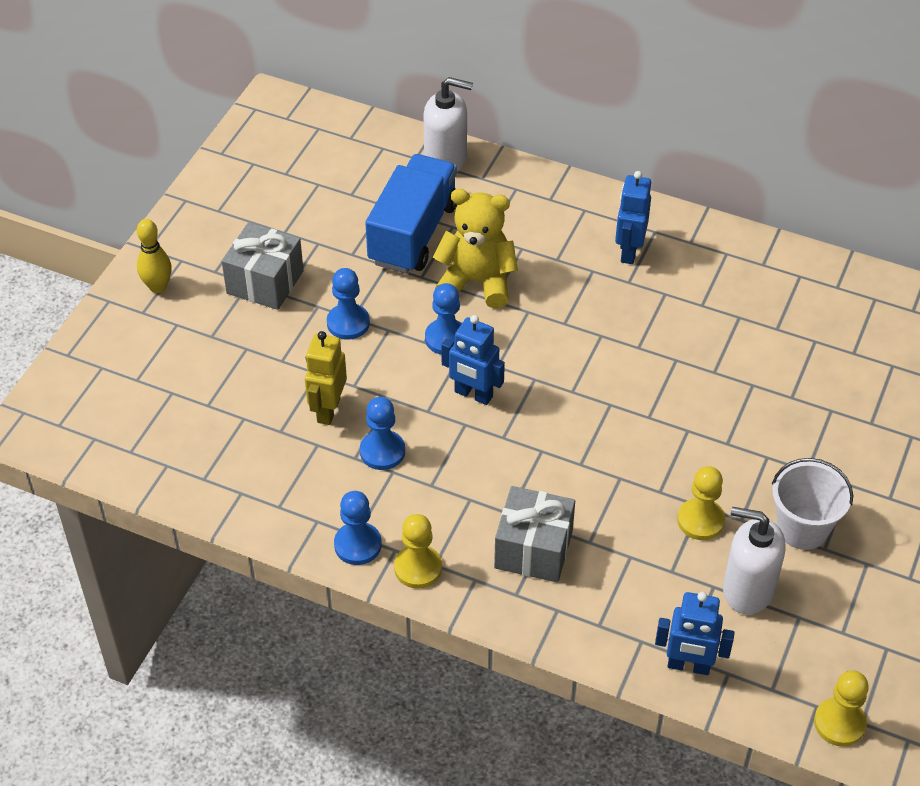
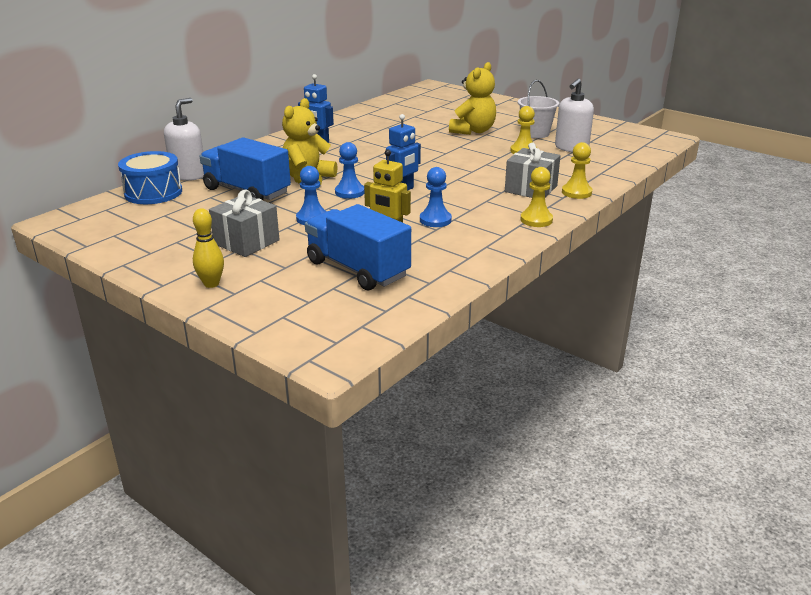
camera: 75 degrees left, 20 degrees down
(220, 403) = (357, 269): none -> blue truck
(357, 545) = (512, 235): blue pawn -> none
(379, 149) = (153, 192): none -> blue drum
(688, 666) = (618, 165): blue robot -> none
(773, 436) = (473, 131): none -> yellow teddy bear
(839, 723) = (654, 142): yellow pawn -> yellow pawn (576, 192)

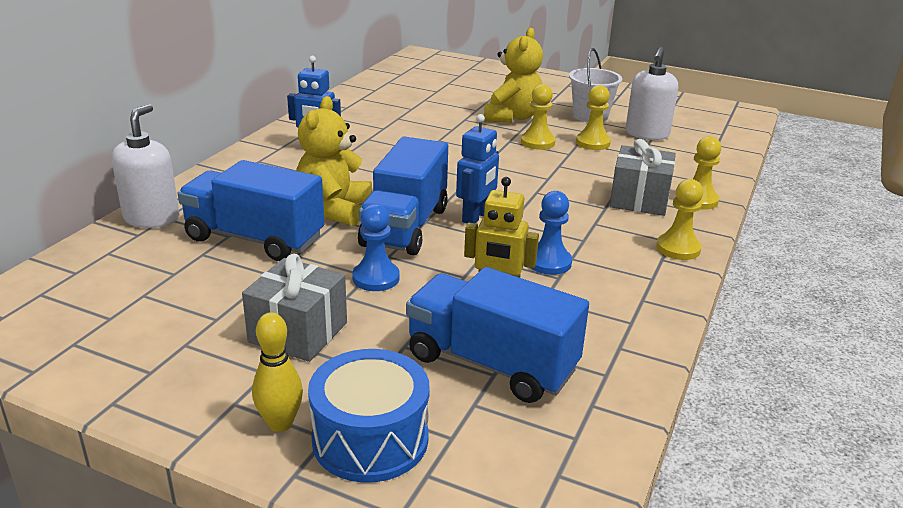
camera: 15 degrees left, 0 degrees up
(153, 192) = (108, 255): blue drum -> blue drum (370, 439)
(349, 192) = (405, 227): blue pawn -> blue truck
(480, 148) = (537, 142): none -> yellow pawn

